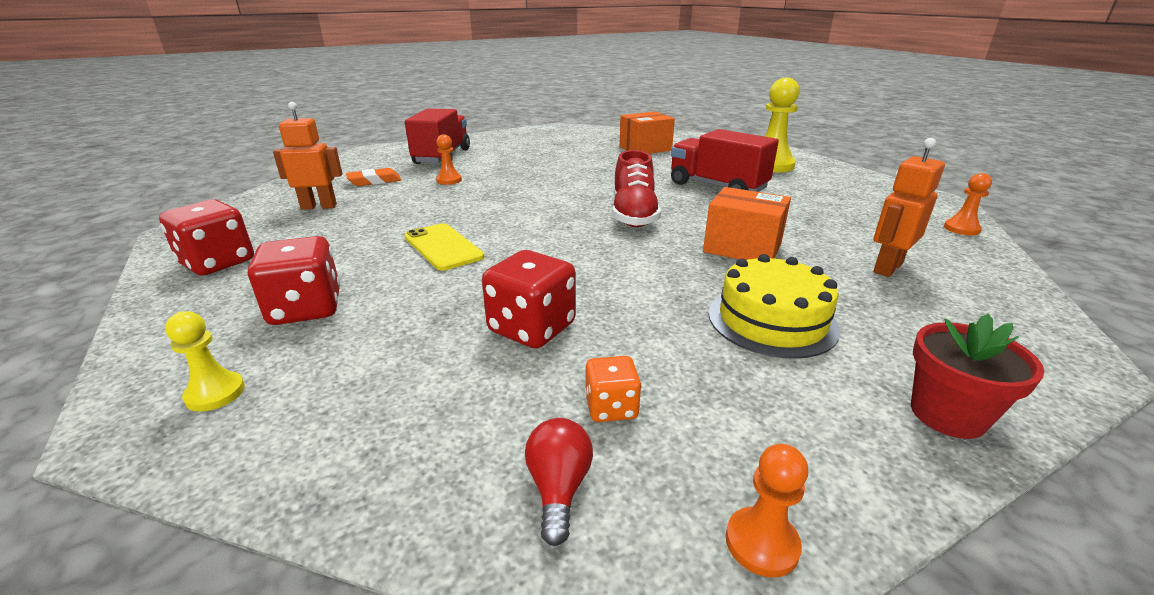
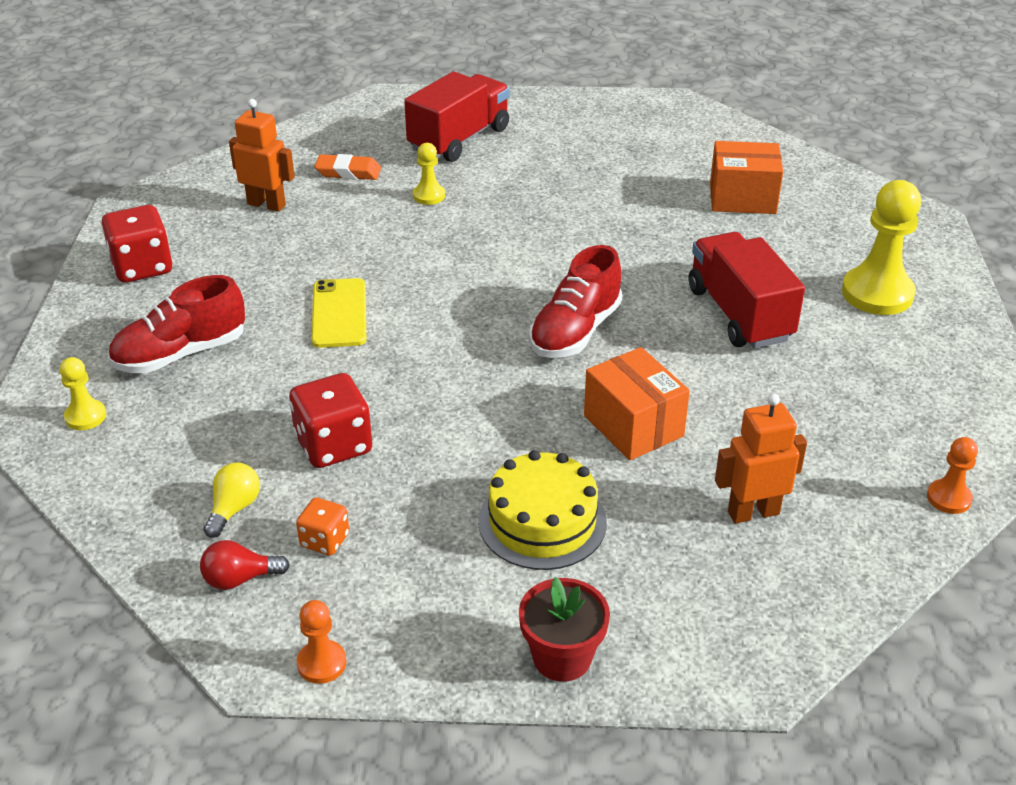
camera: 30 degrees right, 10 degrees up
(306, 309) = (181, 354): red dice -> red shoe
(449, 180) = (429, 196): orange pawn -> yellow pawn
(481, 417) = (234, 509): none -> yellow light bulb
(558, 488) = (240, 579): red light bulb -> red light bulb turned 135 degrees counterclockwise

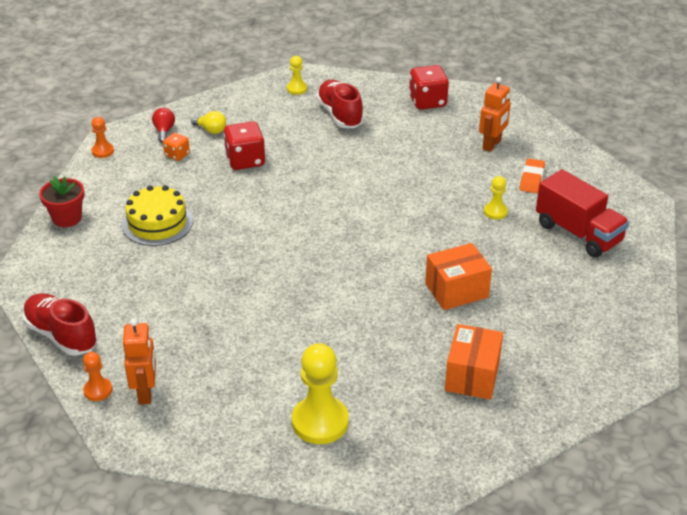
camera: 100 degrees right, 0 degrees up
(339, 313) = (363, 167): yellow phone -> none
(575, 331) = (318, 258): red shoe -> red shoe (62, 335)
(633, 426) = (218, 268): orange box -> orange box (456, 290)
(739, 314) = (315, 338): red truck -> none
(753, 512) = (127, 301): orange robot -> orange robot (146, 392)

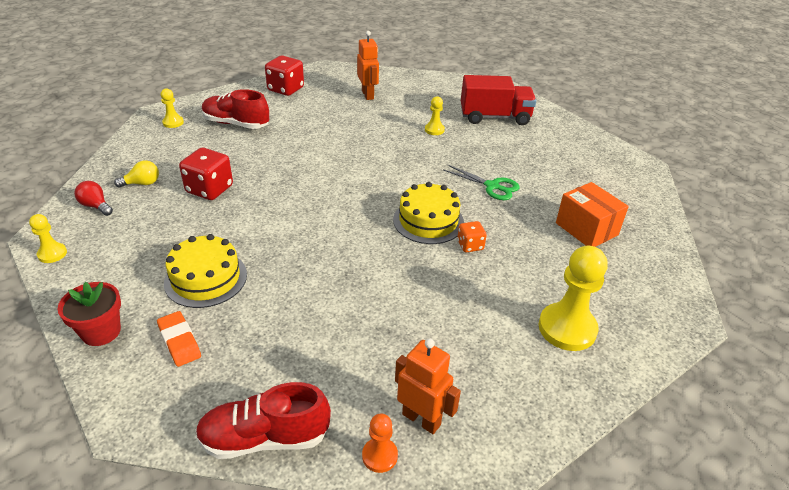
camera: 50 degrees left, 0 degrees up
(103, 151) = (52, 254): orange pawn -> yellow pawn
(177, 155) = (139, 217): orange dice -> orange dice (470, 245)
(356, 282) = (428, 221): none -> yellow cake
(456, 290) = (492, 186): orange box -> green scissors
(531, 179) = (422, 102): orange eraser -> orange eraser (179, 341)

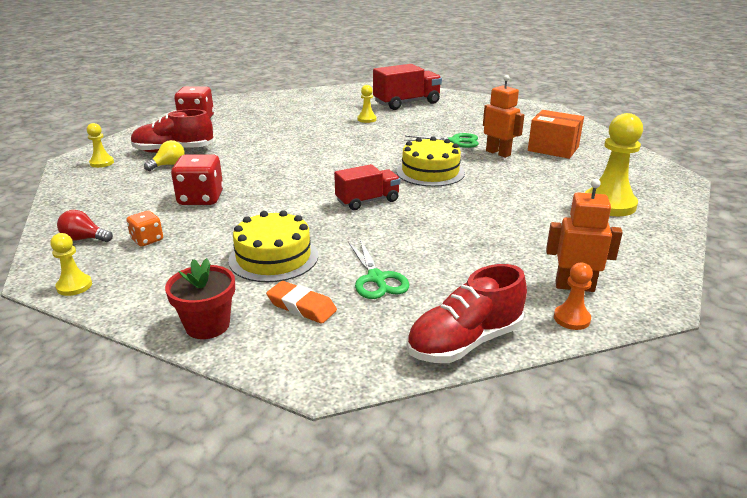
camera: 25 degrees left, 10 degrees down
(142, 183) = (120, 211): yellow light bulb -> yellow light bulb (168, 165)
(261, 335) = (376, 278): none -> green scissors
(337, 239) = (367, 201): none -> red truck
(368, 95) = (281, 109): orange robot -> orange robot (498, 153)
(470, 245) = (481, 178): orange dice -> orange dice (147, 240)

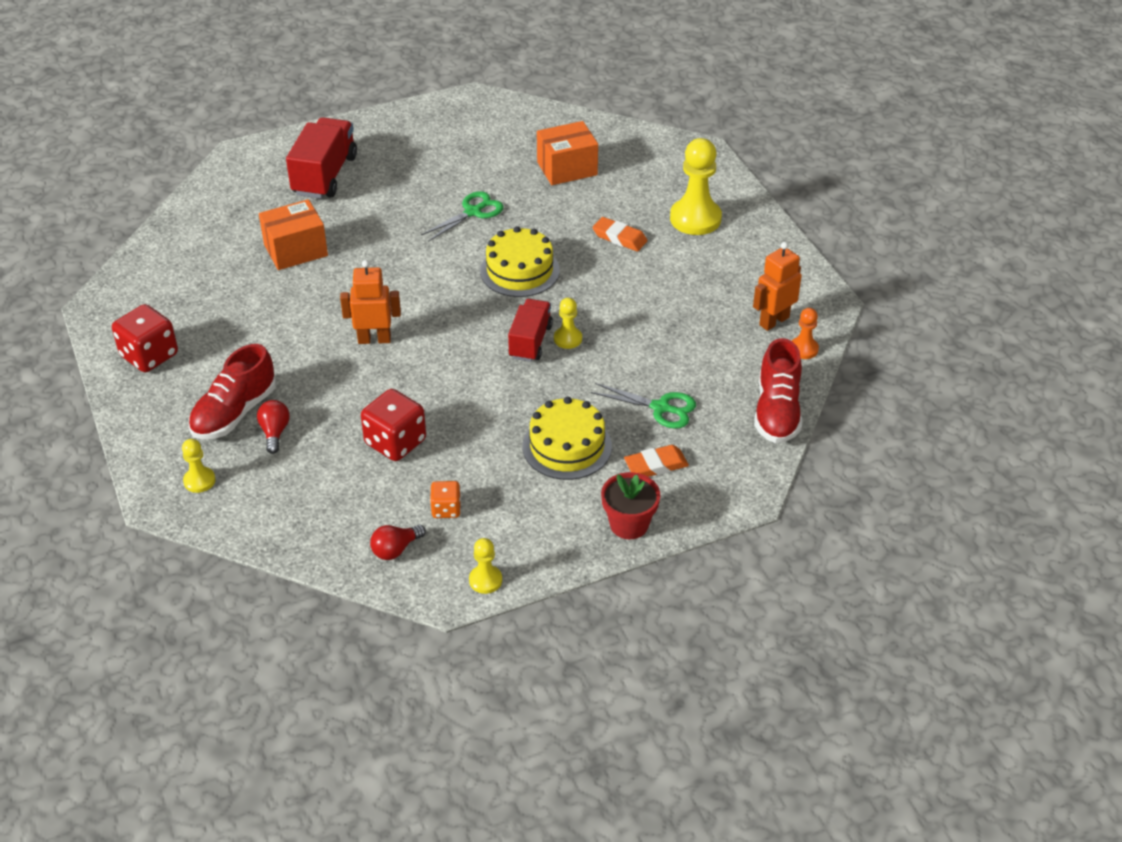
camera: 50 degrees left, 15 degrees up
(168, 165) = (275, 432): yellow light bulb -> red light bulb
(334, 118) = (296, 250): none -> orange box
(367, 119) = (333, 231): yellow pawn -> yellow pawn (568, 339)
(498, 153) = (533, 205): orange robot -> orange robot (374, 339)
(528, 188) = (619, 238): none -> orange eraser

